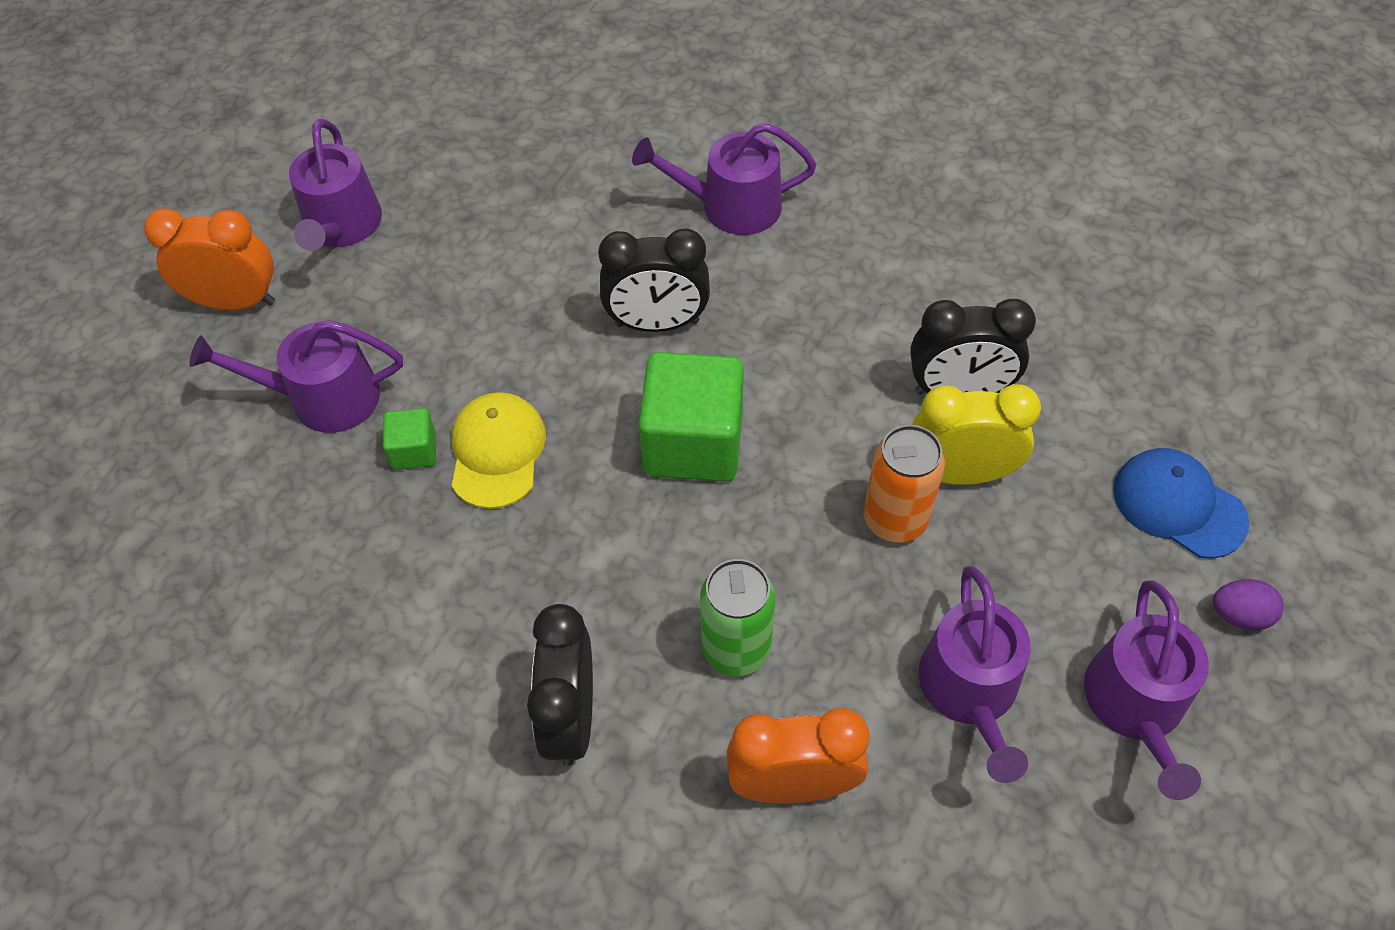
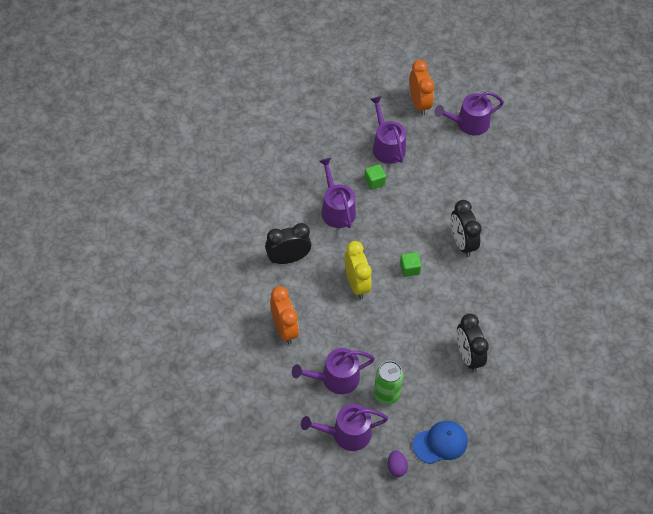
camera: 70 degrees right, 0 degrees up
(497, 452) = (383, 207): yellow cap -> none
(693, 443) = (409, 269): green cube -> green cube, size x0.48
(731, 206) = (535, 255): purple watering can -> purple watering can (336, 209)
(736, 649) = (328, 302): green can -> green can (386, 395)
(895, 520) = (399, 343): orange can -> none
(960, 473) = (428, 362): yellow clock -> yellow clock (356, 284)
(1178, 505) = (440, 443): blue cap -> blue cap turned 45 degrees clockwise

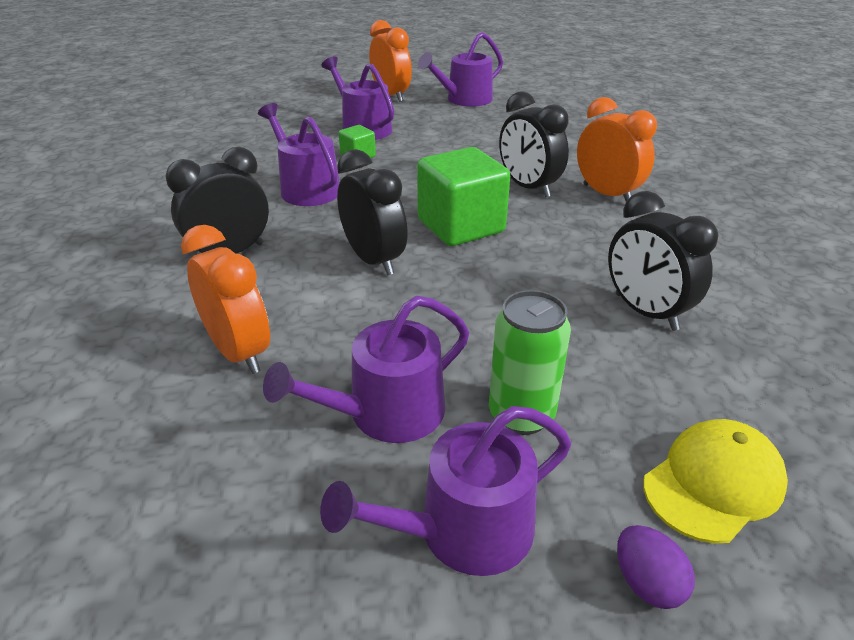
camera: 15 degrees left, 20 degrees down
(356, 284) = (374, 260): yellow clock -> black clock
(409, 269) = (461, 226): green cube -> green cube, size x2.10
(440, 443) = (713, 483): blue cap -> yellow cap
(503, 262) = (607, 194): none -> orange clock

